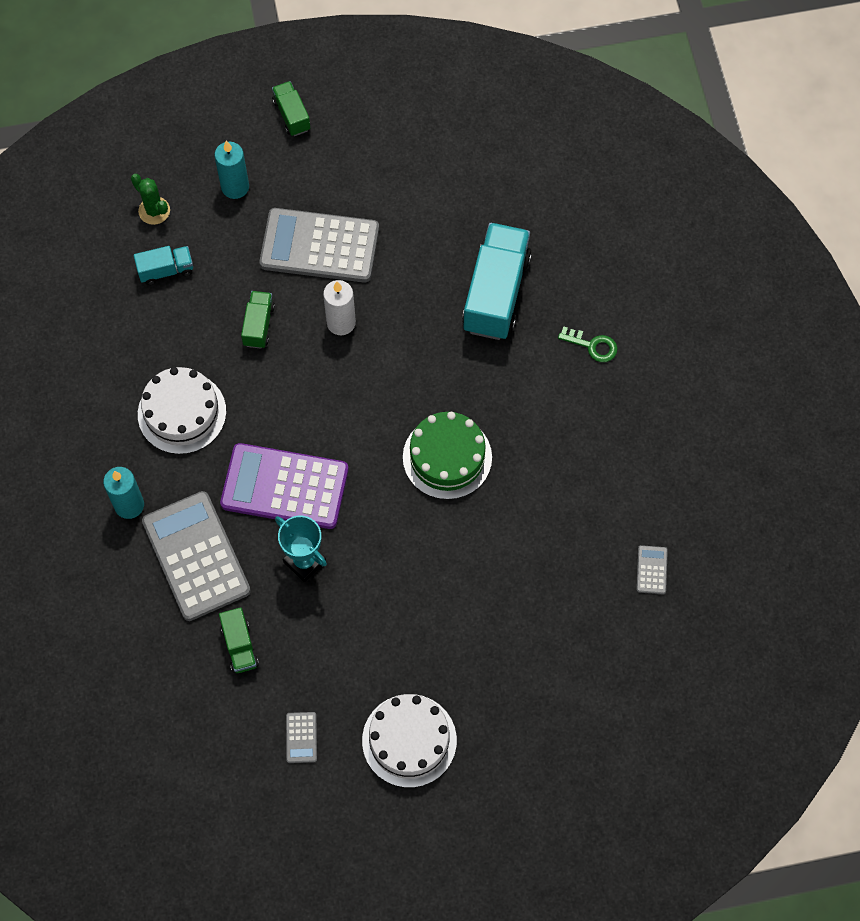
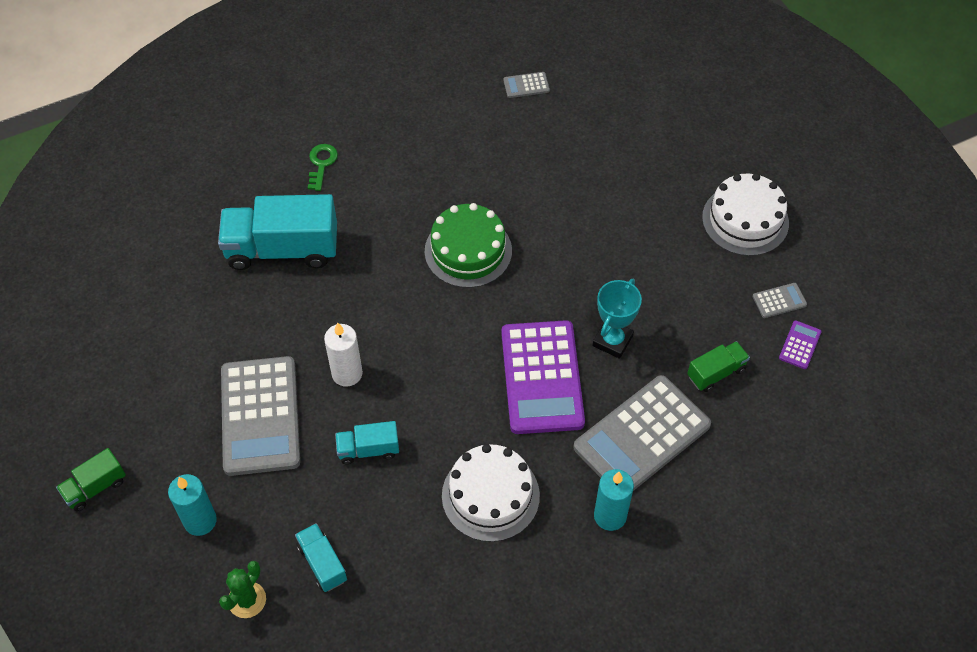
camera: 105 degrees left, 10 degrees down
(245, 738) = (799, 345): none -> purple calculator
(259, 325) = (368, 449): green truck -> turquoise truck

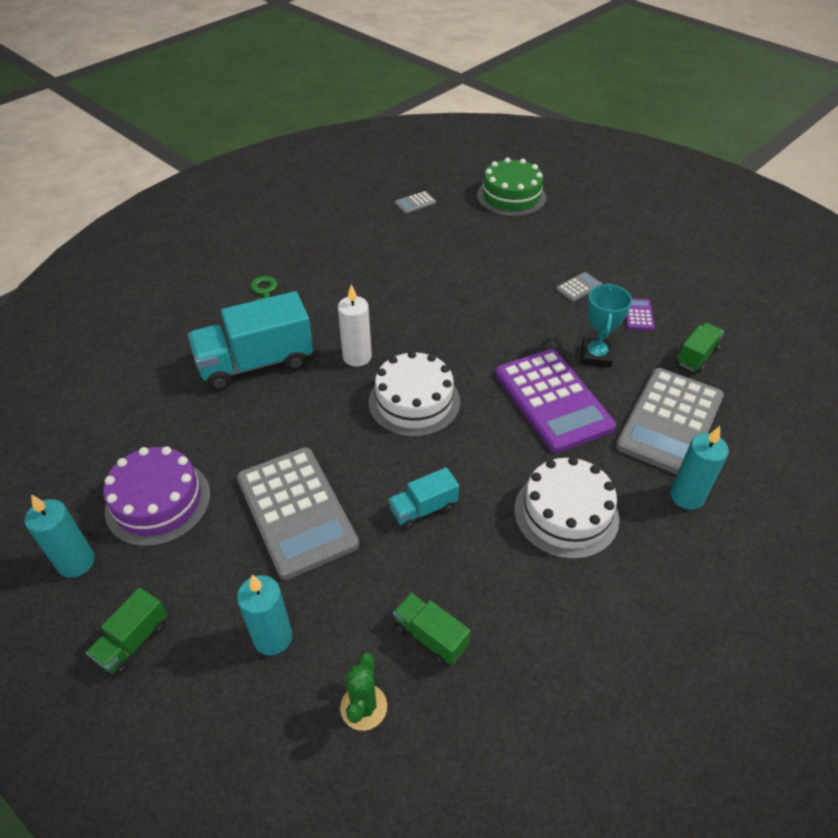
camera: 20 degrees left, 10 degrees down
(71, 404) = (76, 562): none -> turquoise candle
(150, 369) = (158, 502): none -> purple cake
(322, 563) = (430, 636): turquoise truck -> green truck
(347, 373) = (368, 448): white candle -> white candle (357, 357)
(468, 251) = (430, 323): green cake -> green cake (511, 196)
(745, 220) = (643, 248): white cake -> white cake (414, 402)
(779, 301) = (708, 293): grey calculator -> grey calculator (578, 287)
(799, 345) = (747, 319): purple calculator -> purple calculator (638, 315)

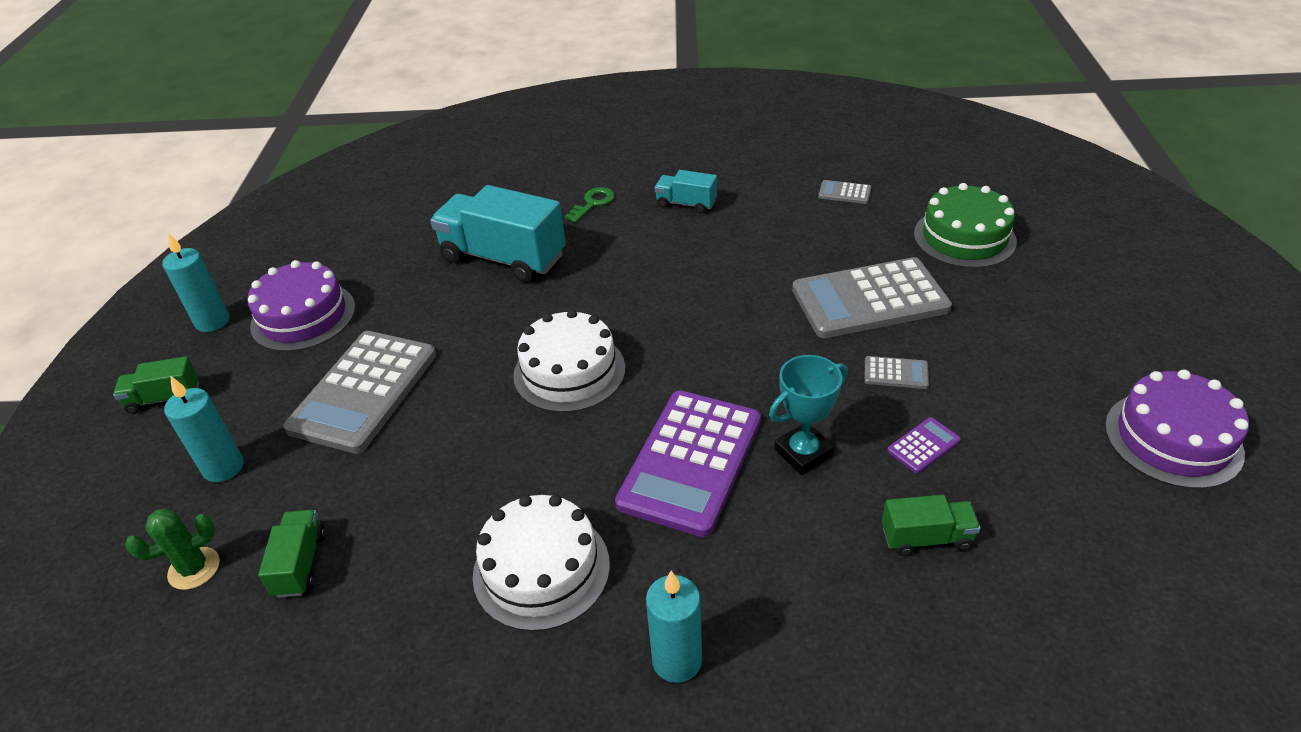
camera: 50 degrees right, 5 degrees down
(357, 357) = (582, 302): white candle -> none
(423, 509) = (443, 464): turquoise truck -> turquoise truck (686, 204)
(670, 422) = (779, 577): grey calculator -> grey calculator (869, 299)
(717, 245) = (1173, 439): none -> purple cake

